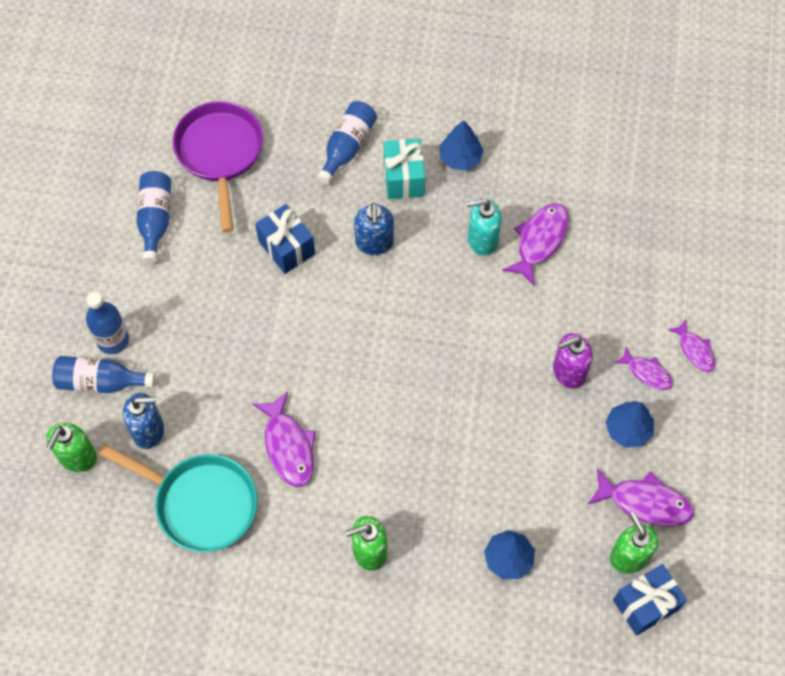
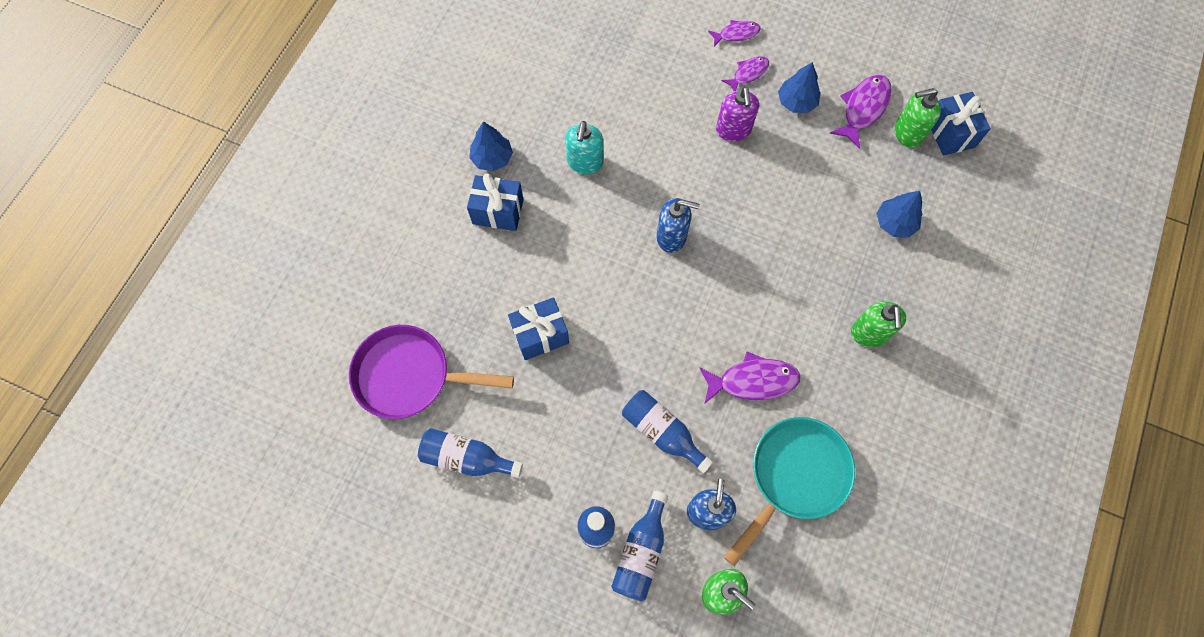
camera: 75 degrees left, 5 degrees up
(347, 147) = (445, 253): blue bottle -> blue bottle (662, 432)
(374, 243) = (559, 254): blue soap dispenser -> blue soap dispenser (672, 237)
(404, 178) = (498, 211): turquoise gift -> blue gift
(540, 241) = (600, 117): purple fish -> none

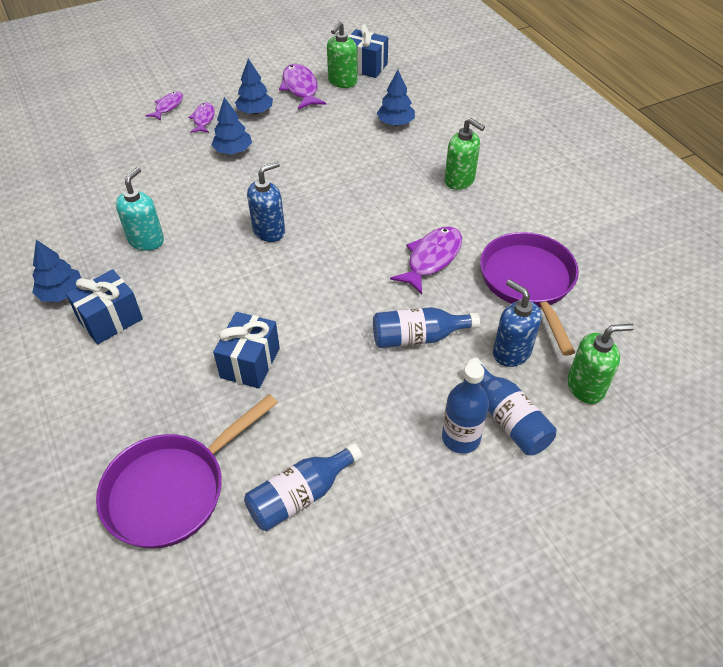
camera: 50 degrees left, 20 degrees down
(585, 163) = (146, 240): turquoise soap dispenser -> turquoise soap dispenser turned 120 degrees counterclockwise
(733, 130) = (233, 151): purple soap dispenser -> blue tree
(794, 476) = (528, 283): turquoise pan -> purple pan

